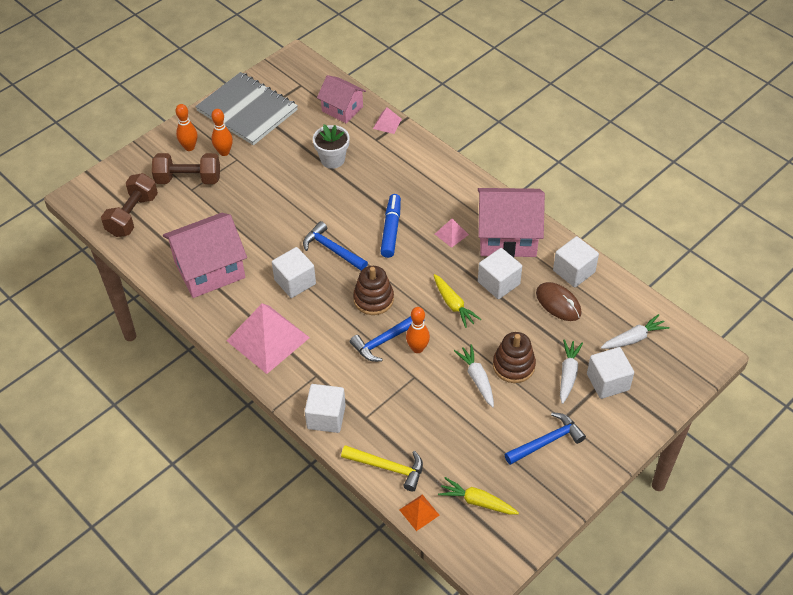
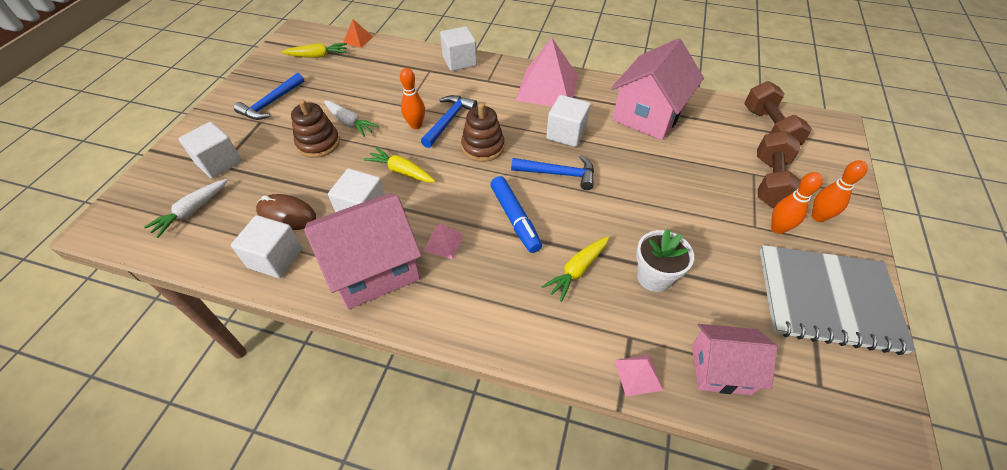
camera: 150 degrees right, 0 degrees up
(188, 179) = (770, 182): brown dumbbell -> brown dumbbell turned 45 degrees counterclockwise
(376, 182) = (577, 271): none -> yellow carrot
(388, 468) = (393, 52): yellow hammer -> none
(568, 374) = (261, 155): white carrot -> none

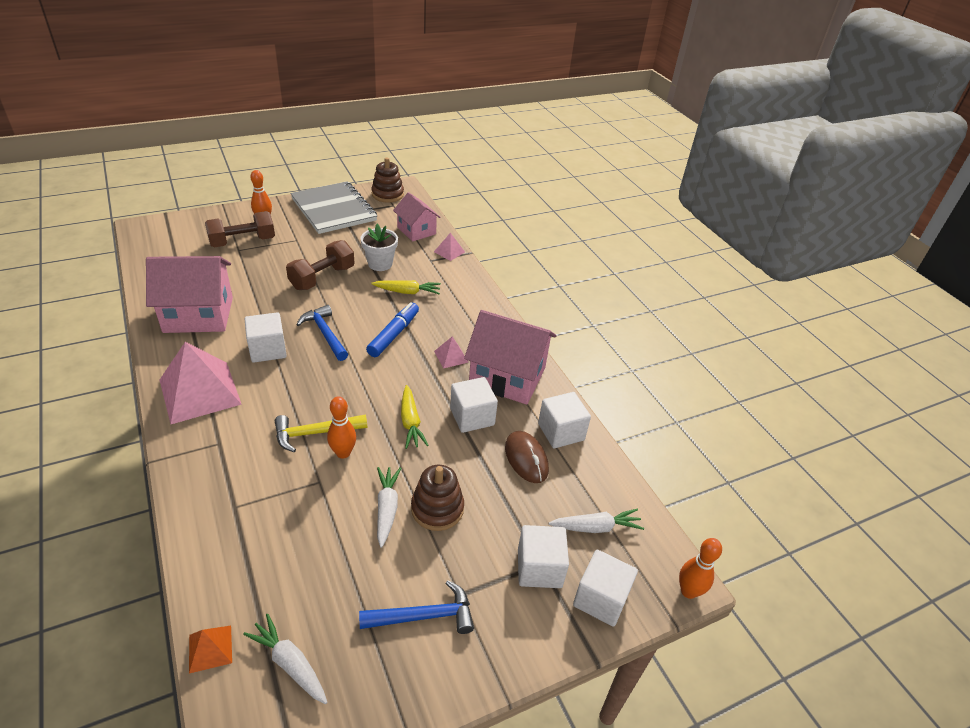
camera: 135 degrees left, 10 degrees down
(318, 56) = (289, 663): yellow carrot -> white carrot
(449, 120) = (315, 433): blue hammer -> yellow hammer
(459, 61) = (193, 490): white cube -> white cube (600, 599)
(483, 147) = (332, 390): brown stacking toy -> brown stacking toy (387, 194)
(768, 129) = (171, 253): brown dumbbell -> brown dumbbell (322, 278)
(778, 228) = (290, 232): orange bowling pin -> orange bowling pin (688, 591)

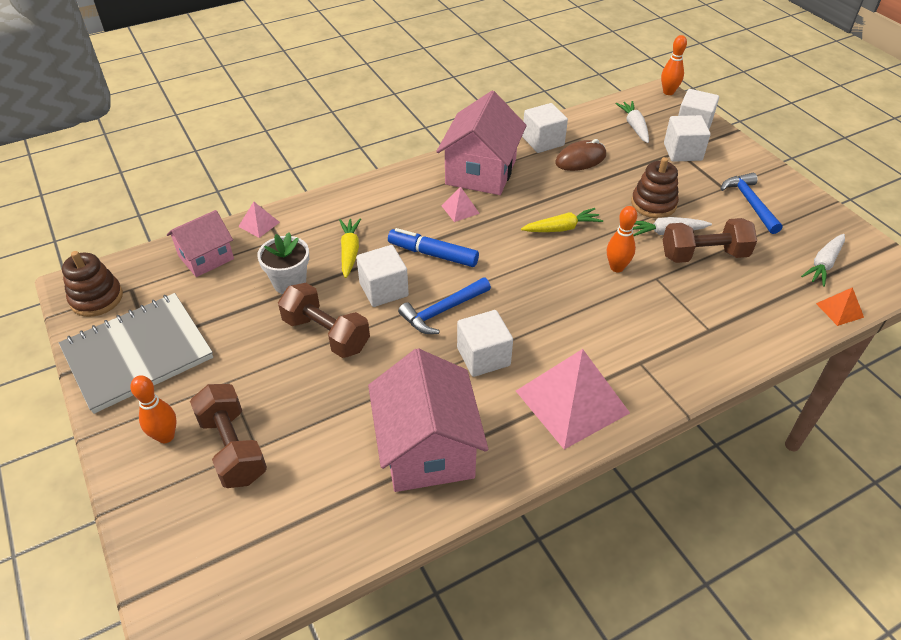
camera: 90 degrees left, 5 degrees up
(315, 433) = (599, 291): yellow hammer -> none
(341, 534) = (704, 255): none -> brown dumbbell
(472, 417) = (542, 191): white cube -> white cube (383, 289)

